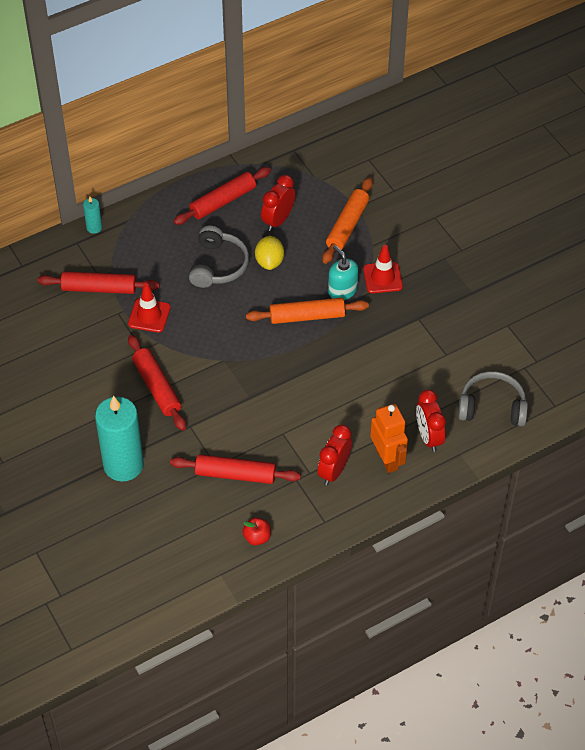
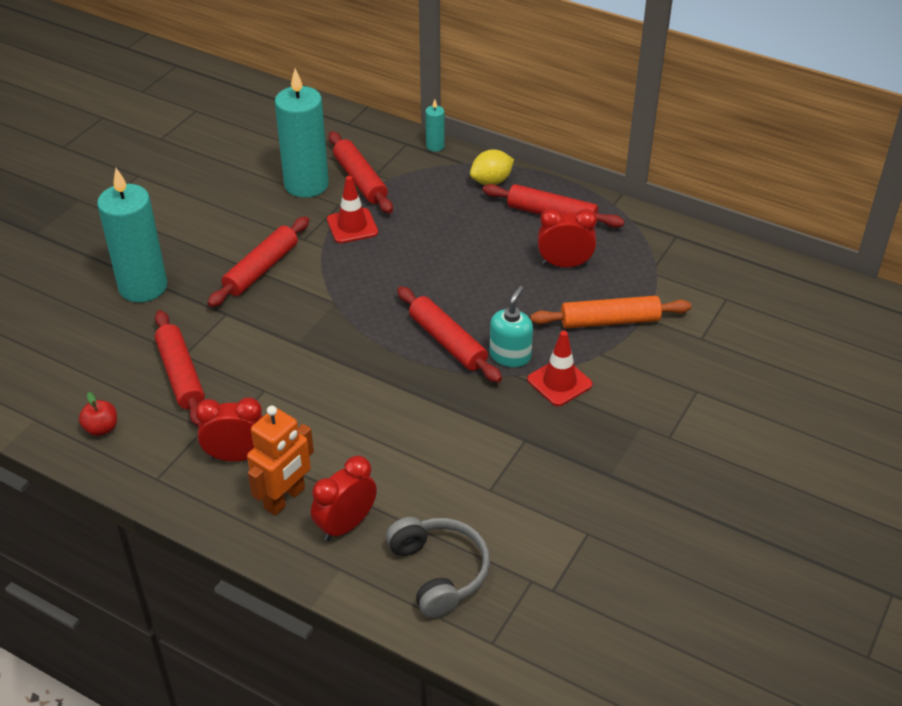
camera: 60 degrees right, 10 degrees down
(79, 322) = (306, 184): none -> turquoise candle
(218, 265) = (461, 246): grey headphones -> none
(269, 261) = (500, 281): yellow lemon -> yellow lemon (491, 181)
(307, 316) = (447, 342): orange rolling pin -> red rolling pin

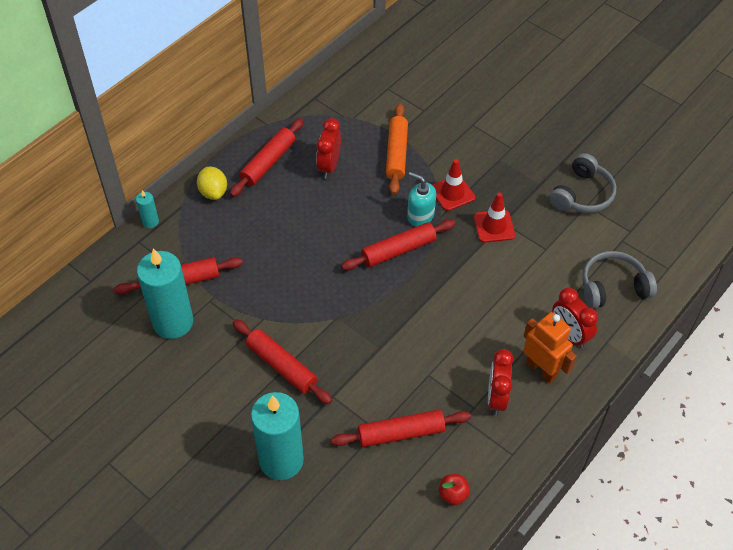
camera: 80 degrees left, 10 degrees up
(352, 226) = (242, 294): red traffic cone -> red traffic cone (494, 226)
(607, 526) = (582, 194): none -> grey headphones

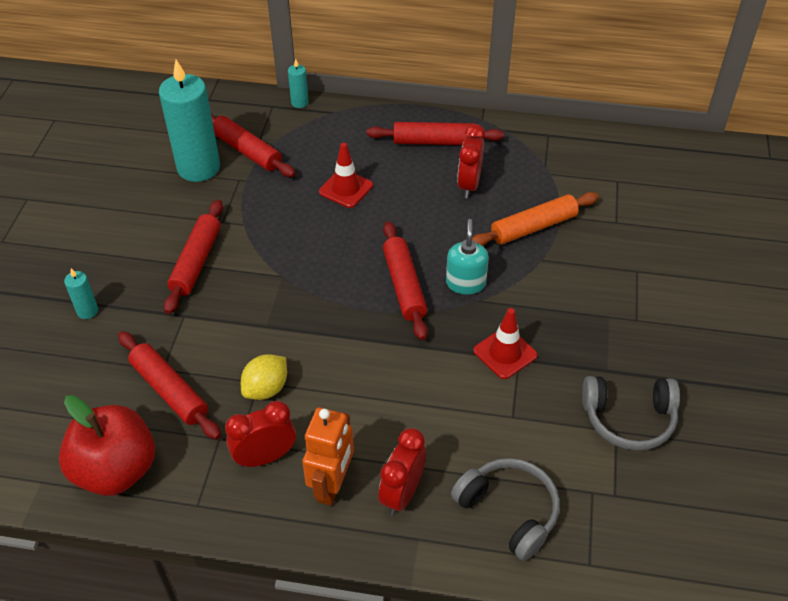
camera: 60 degrees right, 5 degrees down
(213, 192) = (366, 124): yellow lemon -> yellow lemon (266, 389)
(281, 460) = (87, 311): turquoise candle -> turquoise candle, size x0.43
(329, 166) = (469, 185): red clock -> red clock turned 60 degrees counterclockwise
(398, 250) = (404, 286): red rolling pin -> red rolling pin turned 45 degrees clockwise
(452, 193) = (520, 296): red traffic cone -> red traffic cone (346, 189)
(453, 494) = (116, 470): red apple -> red apple, size x2.36

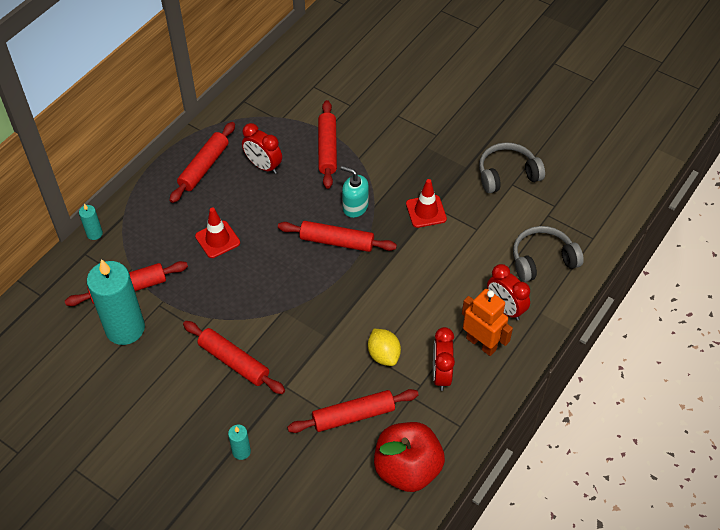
camera: 65 degrees left, 5 degrees up
(533, 227) = (327, 149): orange rolling pin -> red rolling pin
(629, 419) = (507, 174): grey headphones -> grey headphones turned 135 degrees counterclockwise

